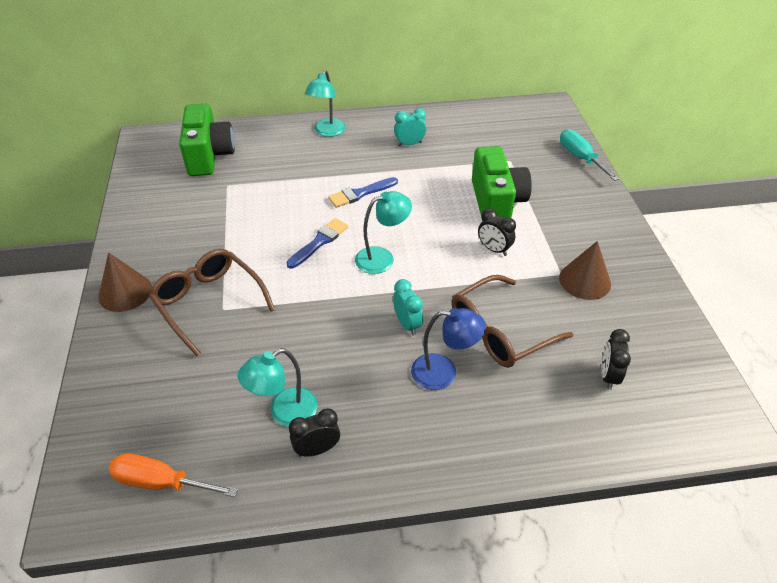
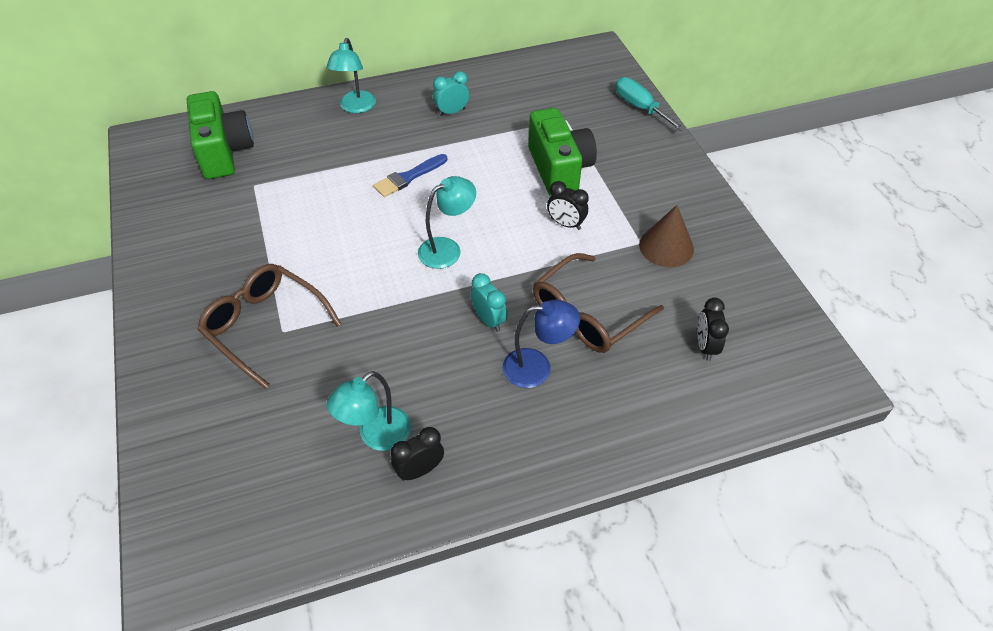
camera: 10 degrees left, 5 degrees up
(125, 292) = (165, 327): brown cone -> none
(161, 482) = (258, 532): orange screwdriver -> none
(319, 242) = (374, 240): blue brush -> none

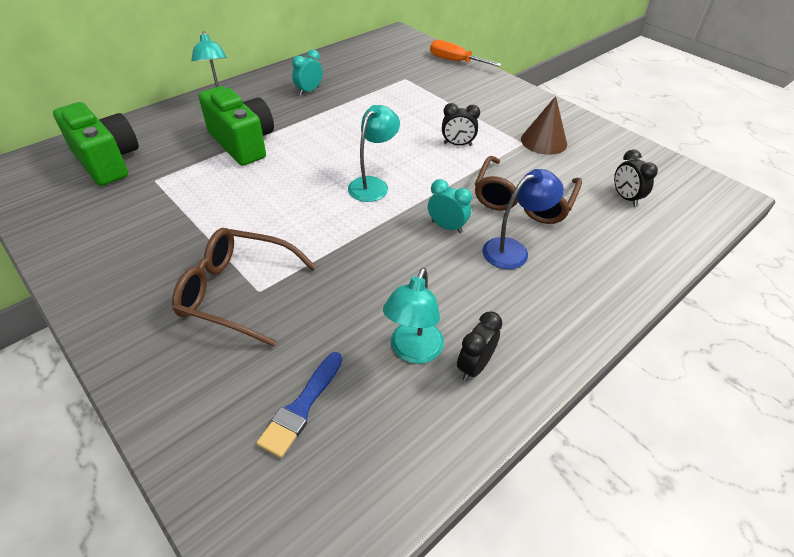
camera: 25 degrees left, 5 degrees down
(408, 177) = (302, 142): blue brush -> blue brush (301, 407)
(559, 170) = (425, 111): green camera -> green camera (243, 143)
(640, 107) = (455, 61): turquoise screwdriver -> orange screwdriver

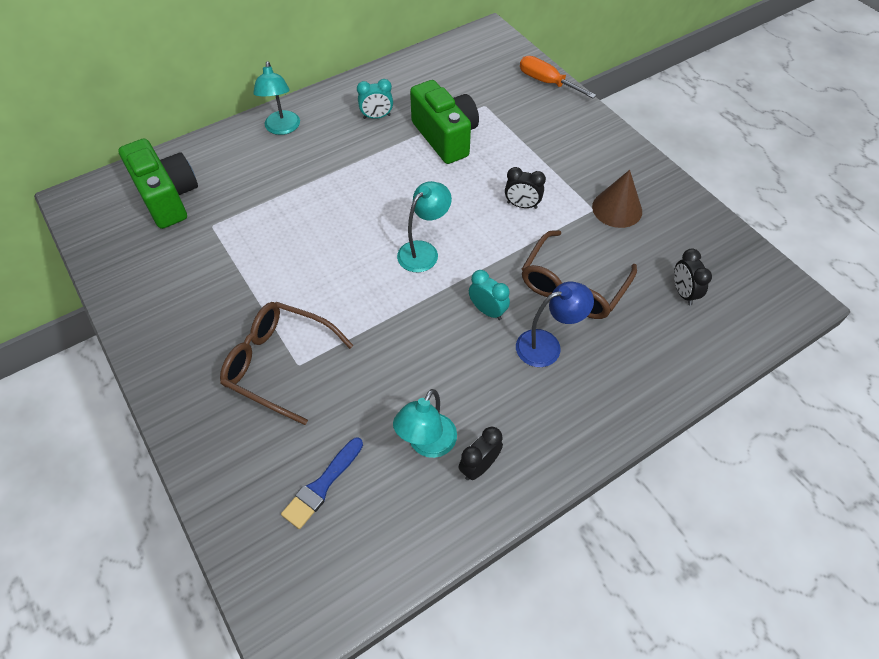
camera: 10 degrees right, 10 degrees up
(243, 143) = (300, 185): green camera -> green camera (445, 137)
(309, 91) = (377, 117): turquoise clock -> turquoise clock turned 150 degrees counterclockwise

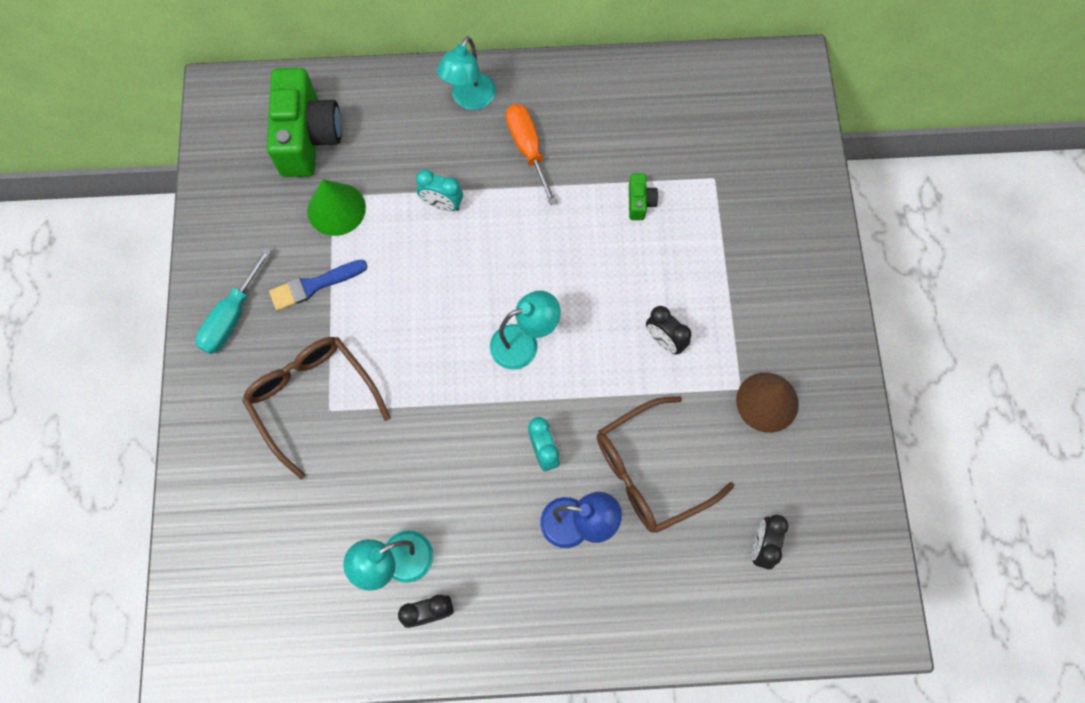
camera: 30 degrees right, 15 degrees up
(172, 339) = (231, 317): none -> turquoise screwdriver
(219, 231) = (336, 209): none -> green cone
(322, 485) = (283, 548): blue brush -> blue brush (314, 285)
(377, 117) = (581, 134): turquoise clock -> turquoise clock (442, 204)
(445, 137) = (640, 202): green camera -> green camera, size x0.43
(547, 82) = (811, 180): orange screwdriver -> orange screwdriver (528, 149)

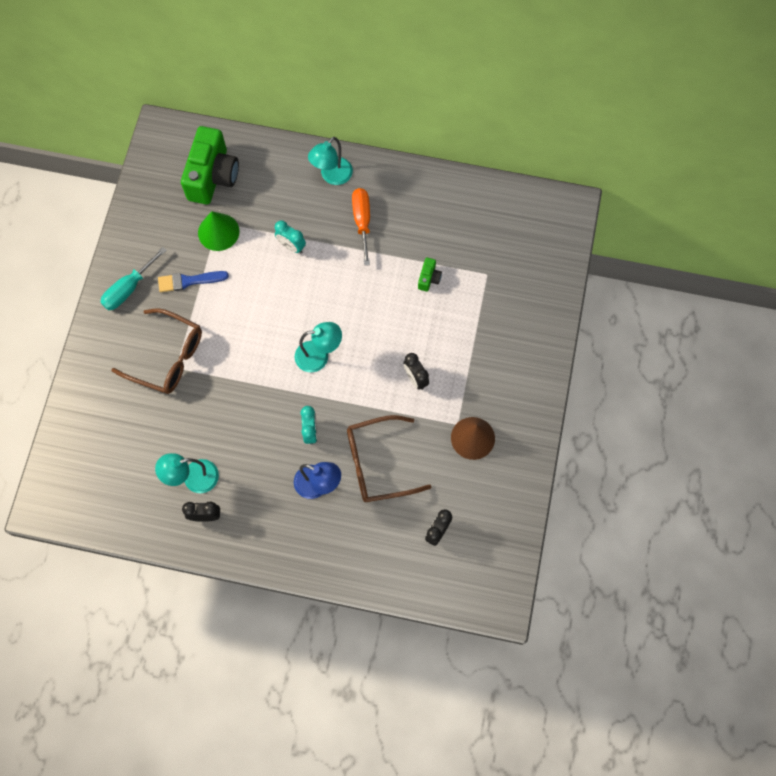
camera: 15 degrees right, 0 degrees up
(312, 399) = (167, 357): brown glasses -> brown glasses turned 135 degrees clockwise

